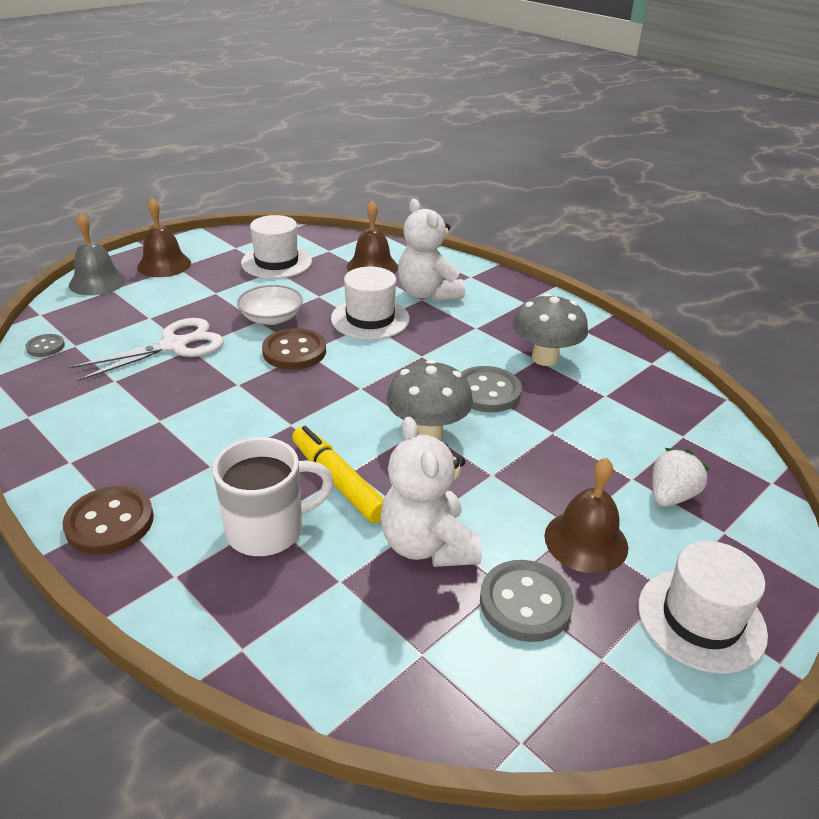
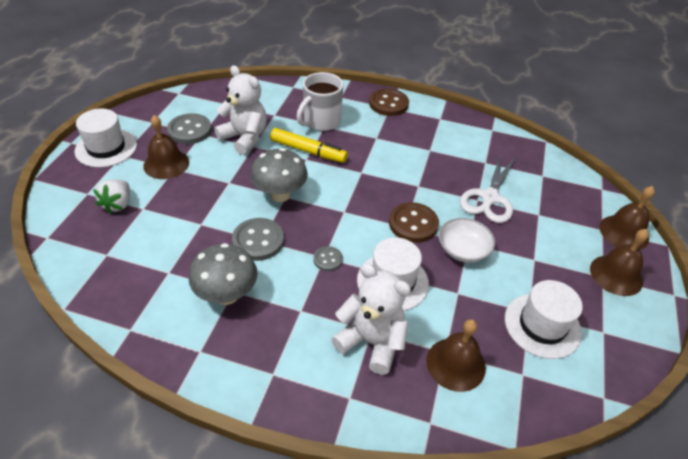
camera: 150 degrees right, 10 degrees up
(45, 347) = (555, 168): grey button -> grey button (328, 259)
(97, 282) = (624, 232): grey bell -> brown bell

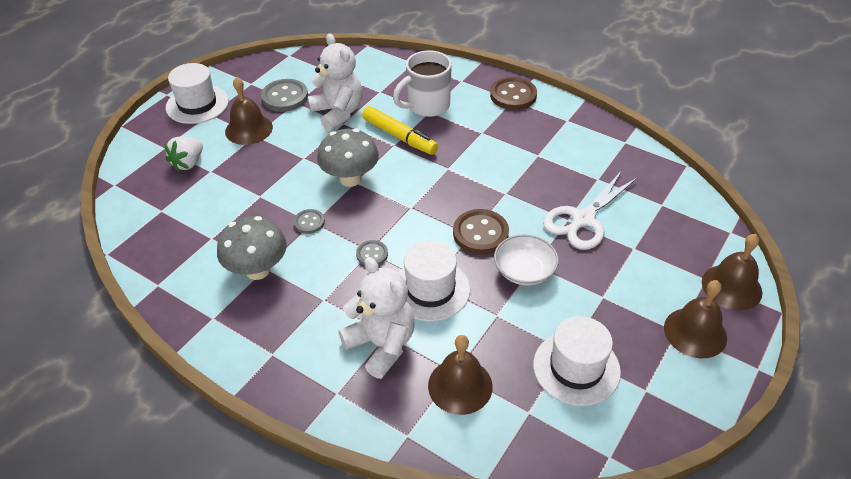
camera: 20 degrees right, 0 degrees up
(258, 240) = (309, 222): grey button -> grey button, size x0.56

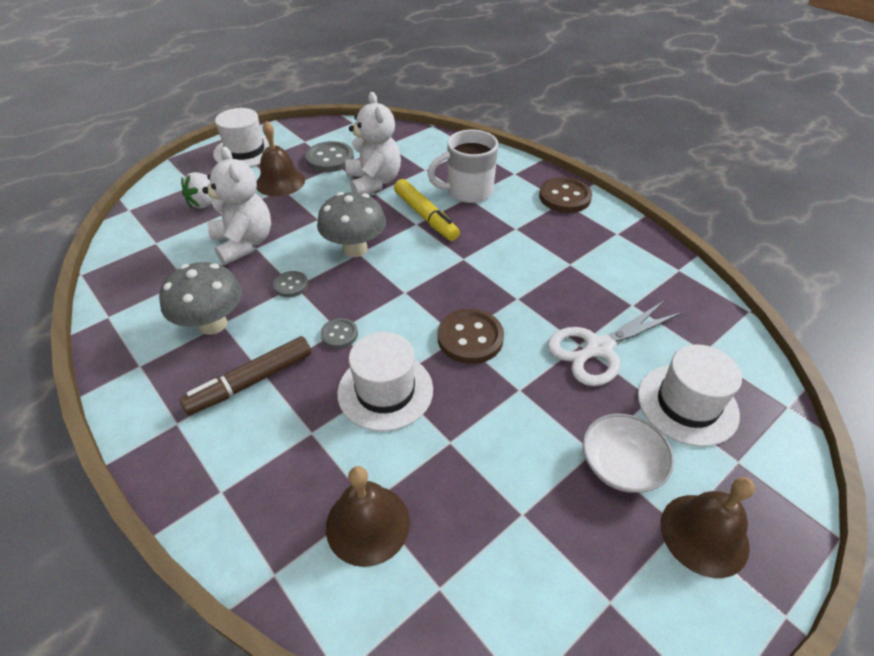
camera: 15 degrees right, 0 degrees up
(317, 308) = (251, 382): none -> brown marker
(381, 345) = (300, 444): white teddy bear -> white teddy bear (244, 243)
(524, 271) = (505, 394): white bowl -> white bowl (621, 464)
(576, 368) = (524, 541): white hat -> white hat (687, 404)
(731, 287) = (772, 482): brown bell -> none

